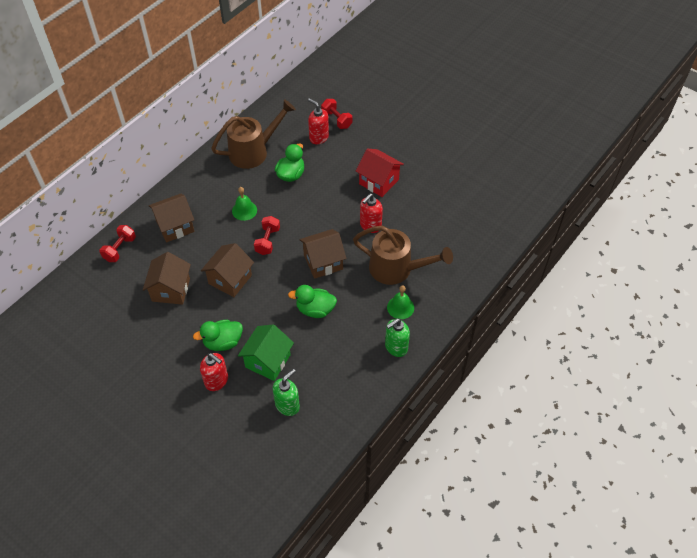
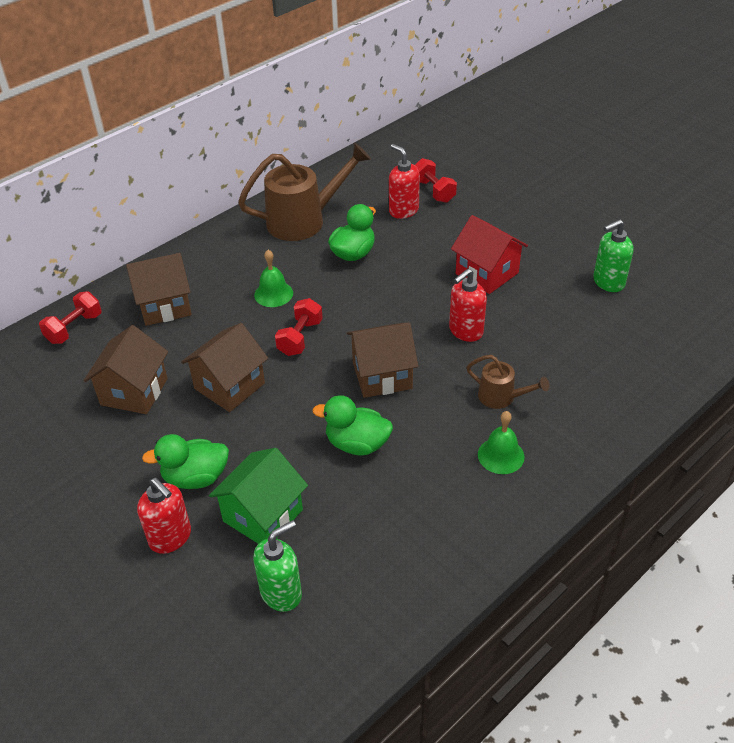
camera: 10 degrees right, 10 degrees down
(396, 347) = (485, 518): green soap dispenser -> green soap dispenser (608, 282)
(397, 269) = (502, 397): brown watering can -> brown watering can, size x0.51

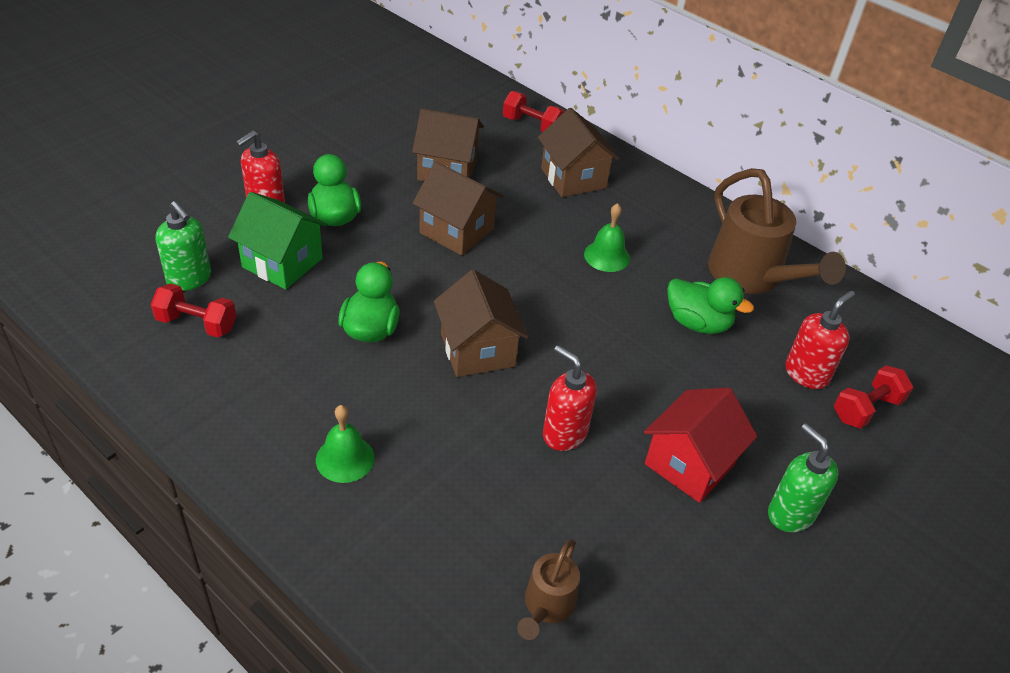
camera: 80 degrees right, 0 degrees up
(300, 338) = (535, 280): red dumbbell -> red dumbbell (197, 324)
(502, 397) = (442, 466): brown watering can -> brown watering can (546, 606)
(608, 282) = (703, 626): green soap dispenser -> green soap dispenser (790, 513)

